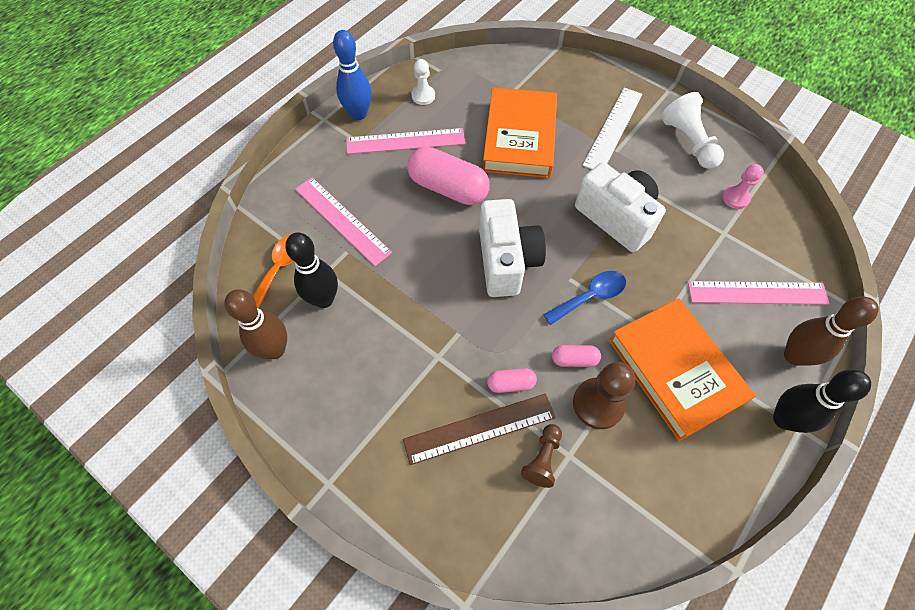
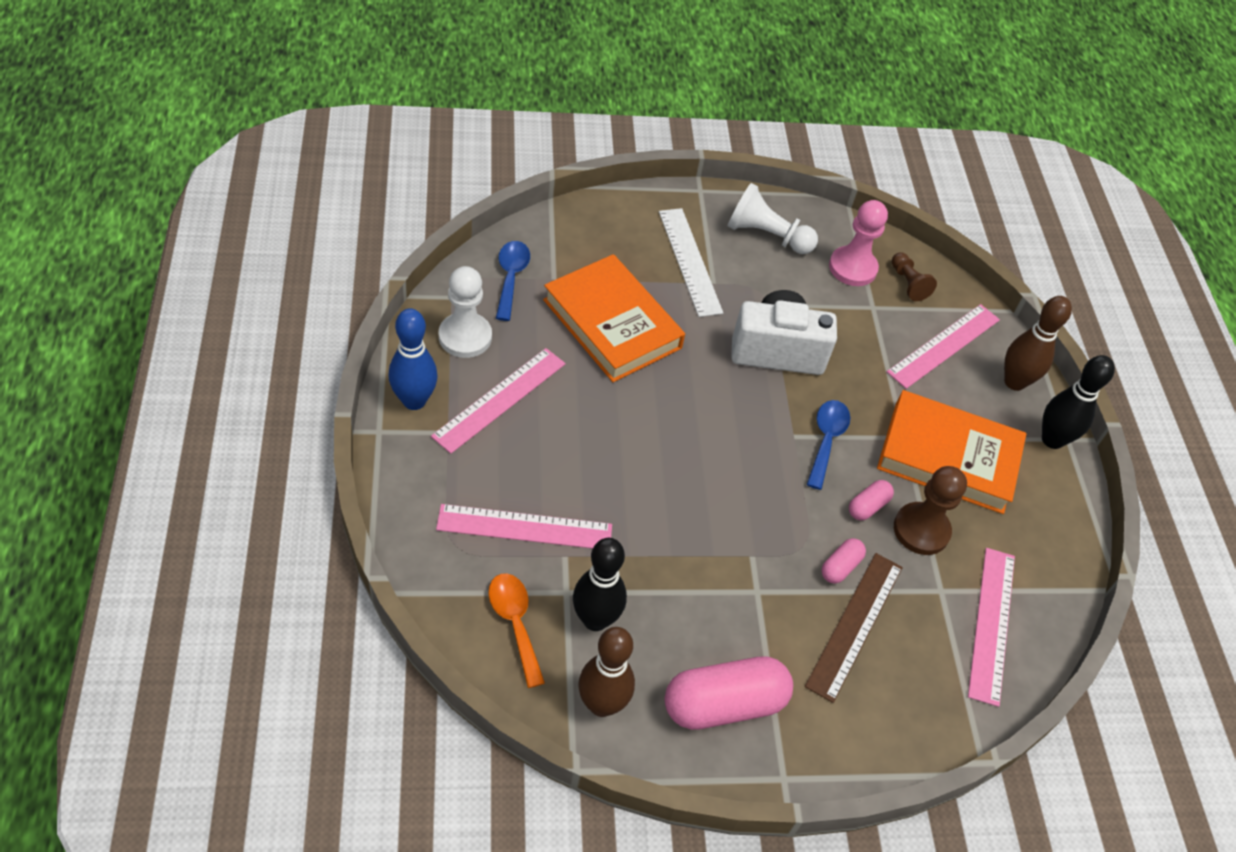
camera: 50 degrees left, 10 degrees down
(423, 96) = (465, 337): white pawn -> white pawn, size x1.62
(448, 188) = (596, 421): pink capsule -> pink capsule (724, 704)
(485, 78) = (511, 277): none -> blue spoon
(506, 261) = (725, 458): white camera -> none
(542, 459) = (926, 609): brown pawn -> brown pawn (908, 283)
(583, 509) = (992, 624): none -> pink ruler
(735, 198) = (852, 268): pink pawn -> pink pawn, size x1.62

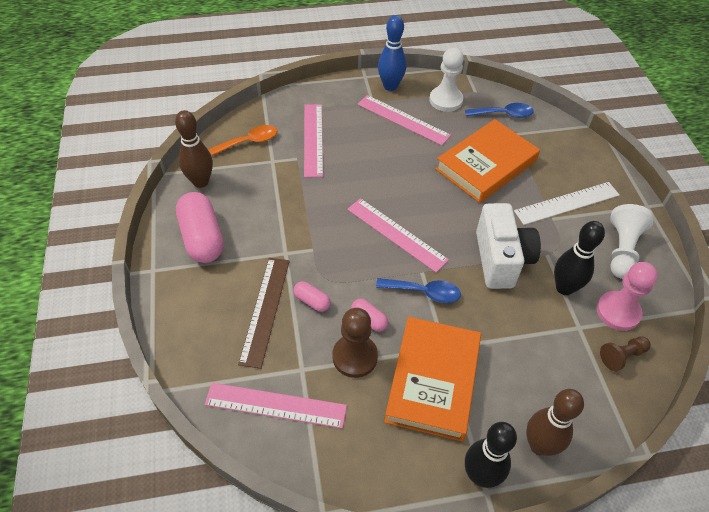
camera: 90 degrees right, 0 degrees up
(595, 619) = (255, 175): black bowling pin -> black bowling pin (564, 288)
(855, 625) = (265, 310): brown ruler -> brown ruler turned 75 degrees clockwise
(944, 345) = (559, 383): pink ruler -> pink ruler (396, 234)

